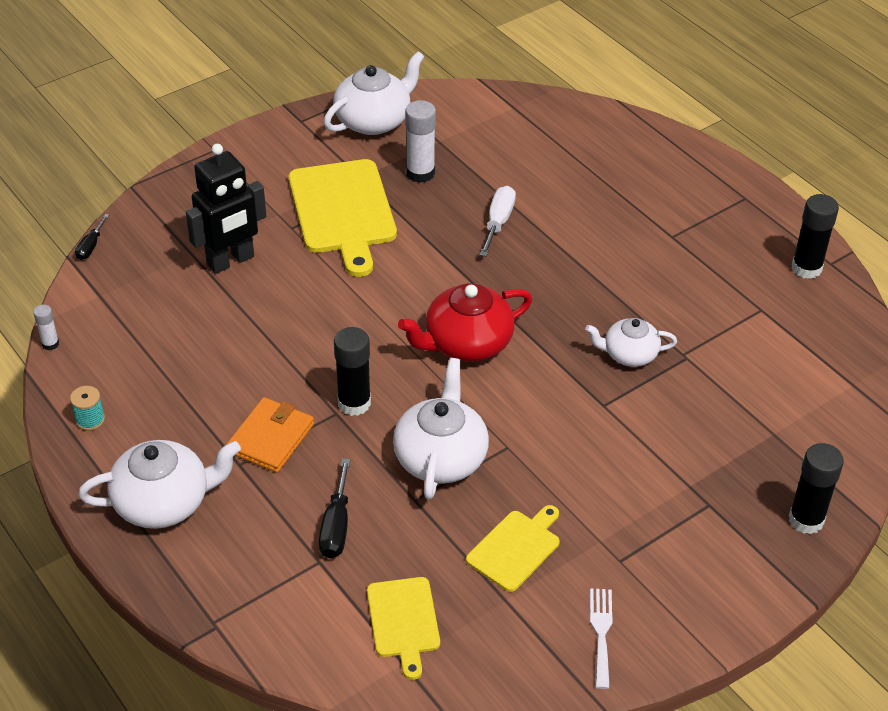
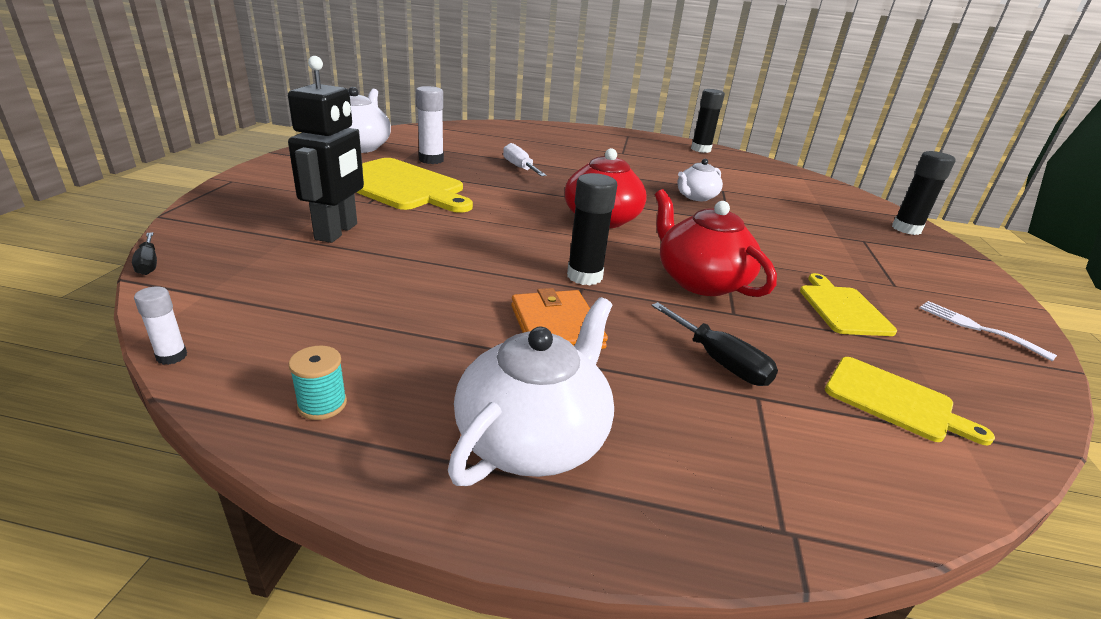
camera: 45 degrees left, 15 degrees down
(441, 457) = (700, 281): white teapot -> red teapot

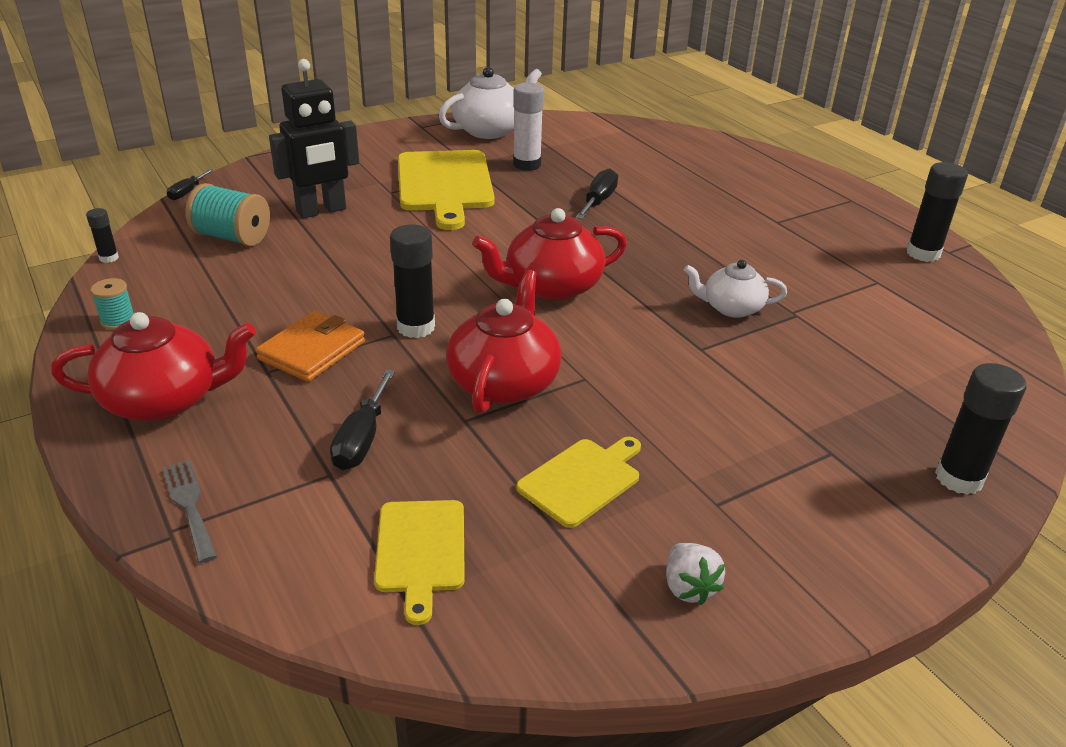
camera: 50 degrees right, 5 degrees up
(172, 356) = (109, 258): white glue stick -> black glue stick
(292, 280) = (232, 237): none -> turquoise spool
(520, 168) = (598, 201): white screwdriver -> black screwdriver
(534, 437) = (165, 400): white teapot -> red teapot
(747, 498) = (189, 505): none -> grey fork
(977, 328) = (688, 587): white fork -> white strawberry

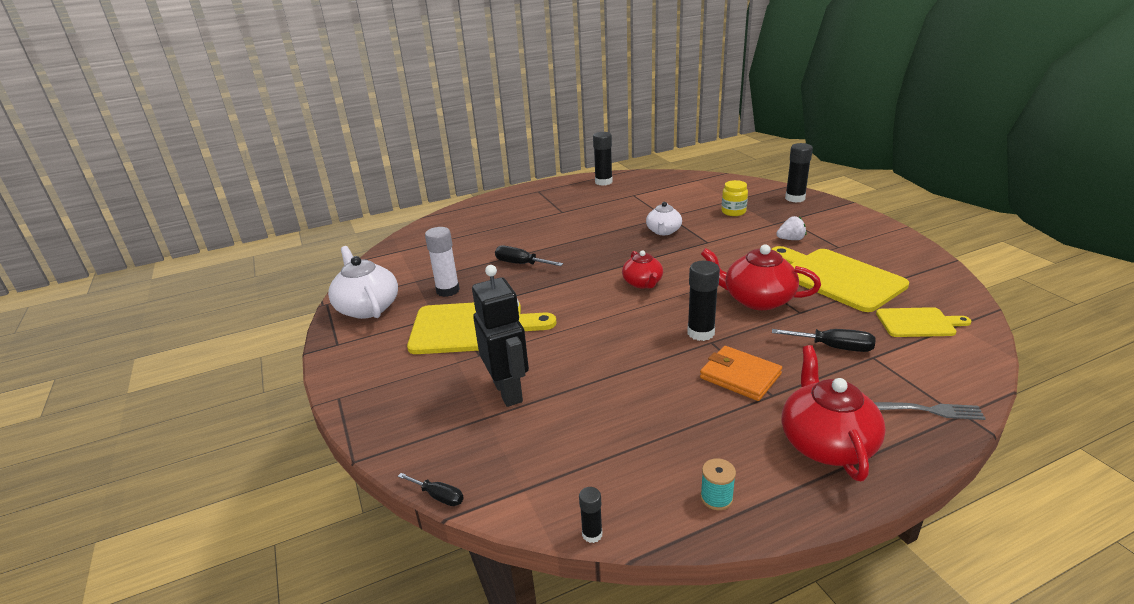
camera: 80 degrees left, 5 degrees down
(189, 505) = (932, 410): grey fork -> grey fork turned 150 degrees counterclockwise
(232, 237) = (554, 443): turquoise spool -> none
(551, 287) = (642, 283): red teapot -> red teapot, size x0.62
(582, 480) = (837, 278): yellow cutting board -> yellow cutting board, size x1.81
(688, 587) = (898, 256): white strawberry -> white strawberry (791, 239)
(845, 386) = (733, 212): none -> yellow jar

